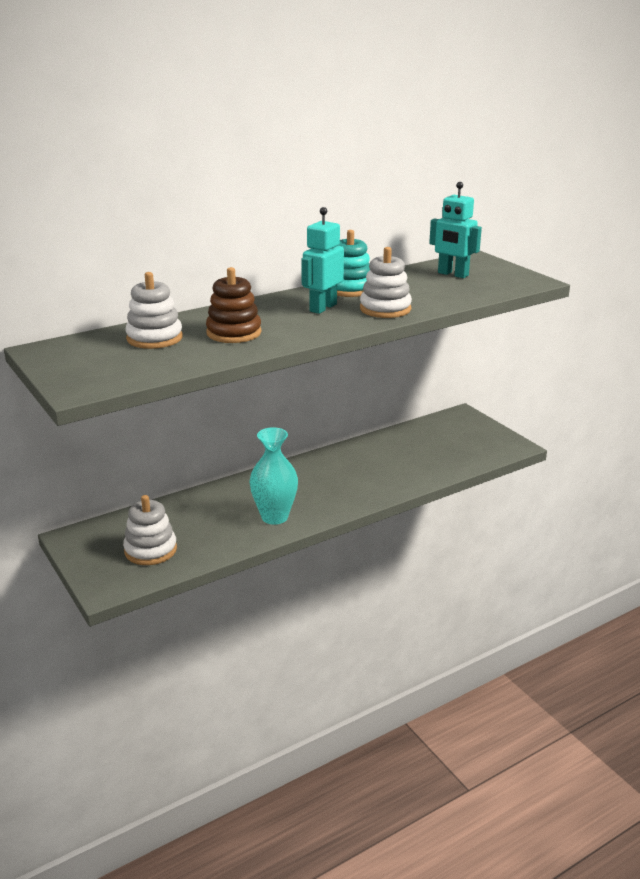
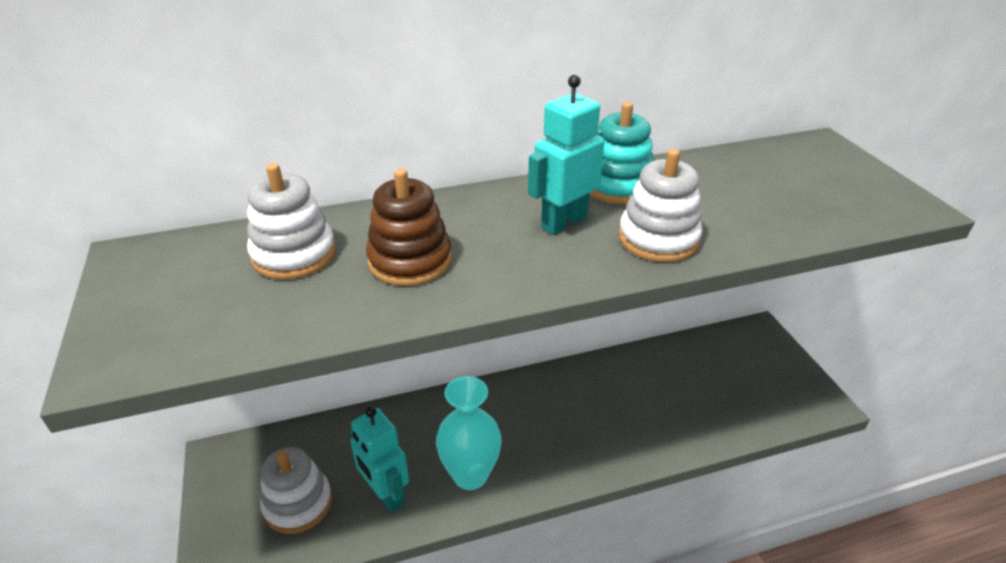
camera: 15 degrees right, 10 degrees up
(453, 274) = (781, 174): turquoise robot -> turquoise robot (385, 494)

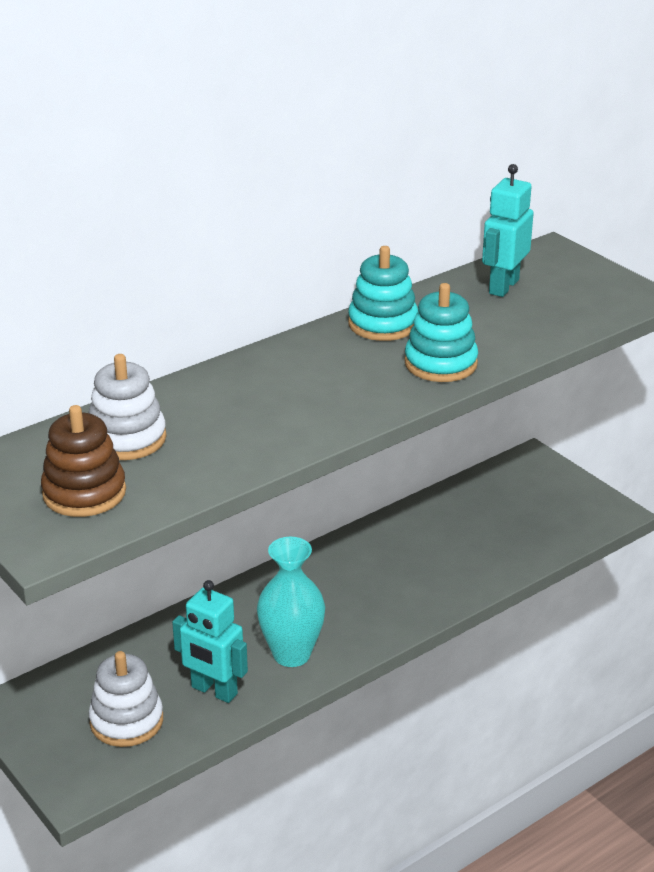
camera: 20 degrees left, 5 degrees down
(410, 260) = (237, 422): brown stacking toy -> brown stacking toy (84, 493)
(564, 222) = (352, 365): turquoise robot -> turquoise robot (503, 286)
(658, 239) = (440, 363): white stacking toy -> turquoise stacking toy

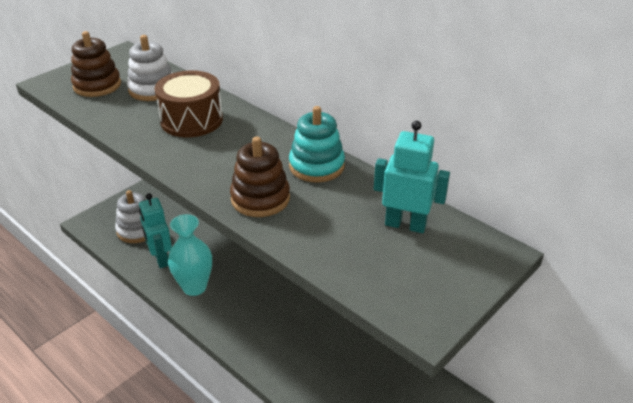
camera: 80 degrees right, 5 degrees up
(214, 691) = (161, 259): turquoise robot -> turquoise robot turned 45 degrees counterclockwise
(238, 405) = (191, 120): none -> brown drum
(440, 363) = (260, 199): turquoise stacking toy -> brown stacking toy

